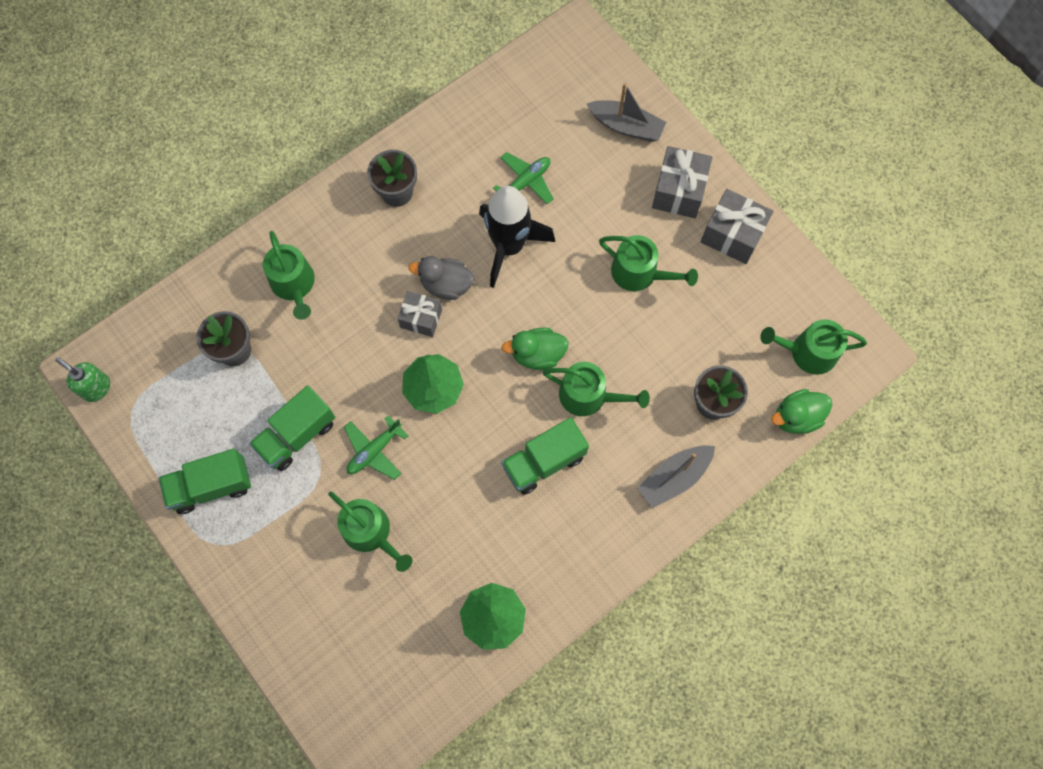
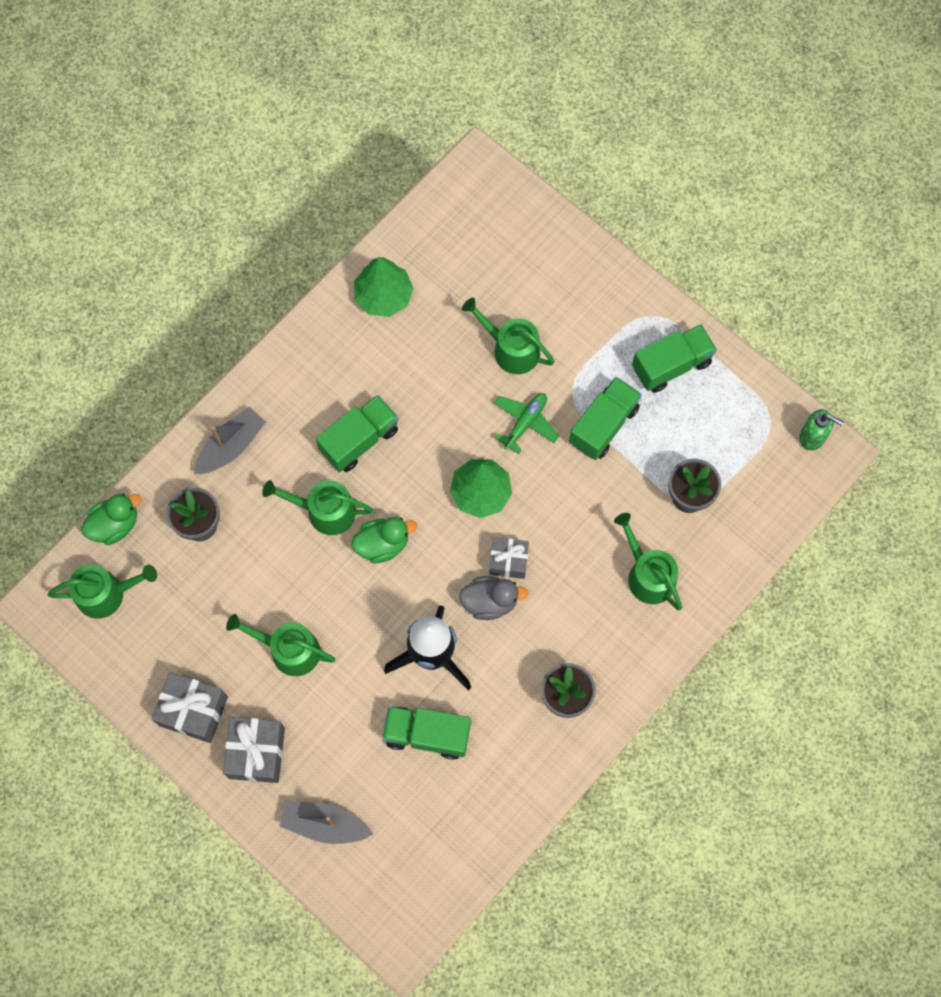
camera: 170 degrees right, 0 degrees up
(525, 182) = (427, 734): green plane -> green truck

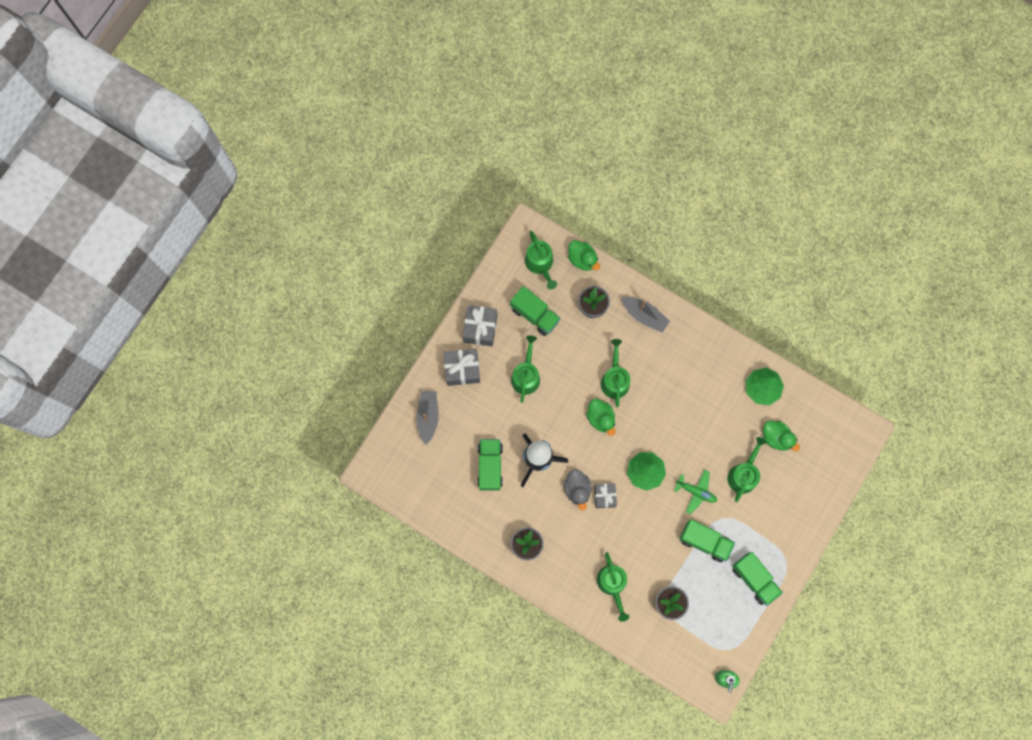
camera: 80 degrees right, 5 degrees up
(359, 440) = (664, 391): green truck -> green truck (535, 315)
(463, 291) = (776, 437): none -> green duck
(647, 574) = (612, 584): green watering can -> green watering can turned 120 degrees clockwise

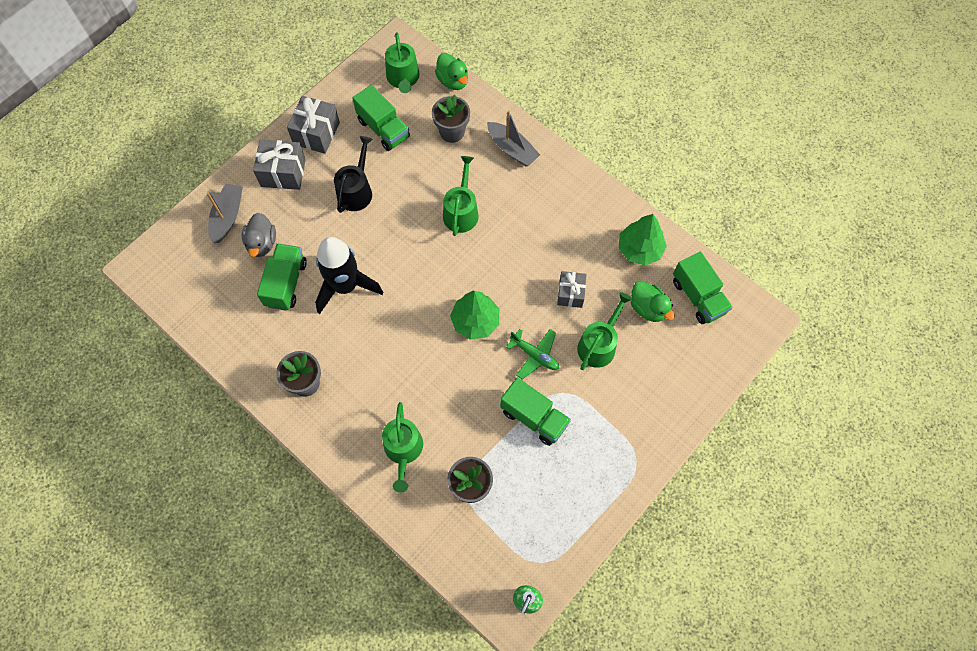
camera: 10 degrees right, 10 degrees down
(526, 376) = (356, 191): green watering can -> black watering can
(577, 489) = (386, 328): grey duck -> grey duck (262, 243)
(601, 418) = (434, 251): green duck -> none
(604, 496) = (418, 341): grey gift -> grey gift (570, 293)
(754, 579) = (590, 476): green truck -> green truck (698, 297)

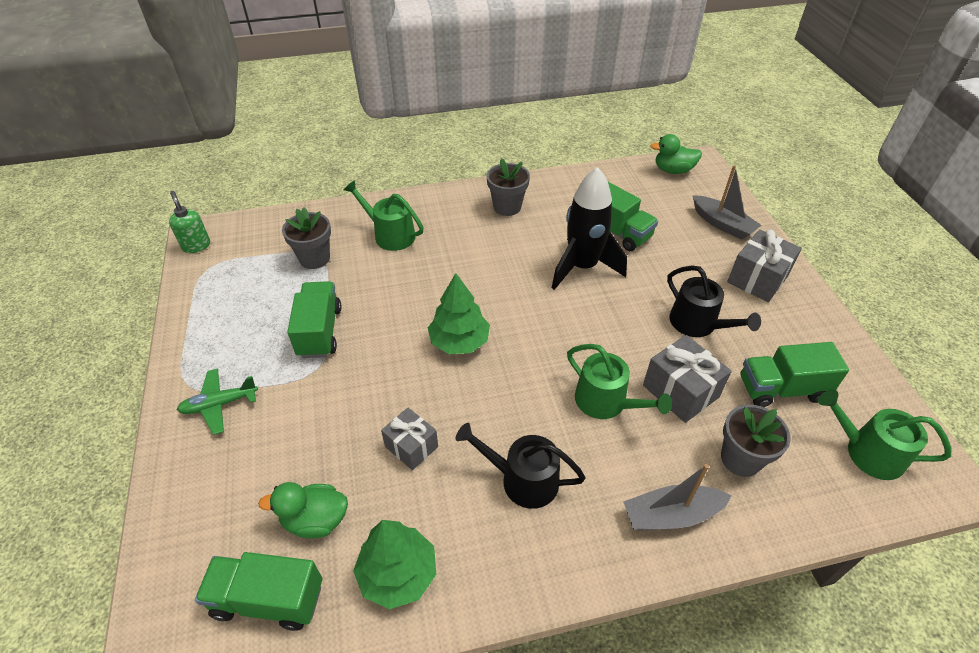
camera: 125 degrees right, 20 degrees down
(262, 243) = (675, 234): grey duck -> none
(316, 133) = (803, 326): grey gift -> grey gift (680, 391)
(453, 81) = (840, 511): green duck -> green duck (673, 170)
(534, 355) = (376, 369): green plane -> green plane (219, 404)
(534, 417) = (319, 332): green truck -> green truck turned 105 degrees clockwise
(546, 225) = (522, 480): none -> black watering can
(599, 344) = (328, 434): green watering can -> none

